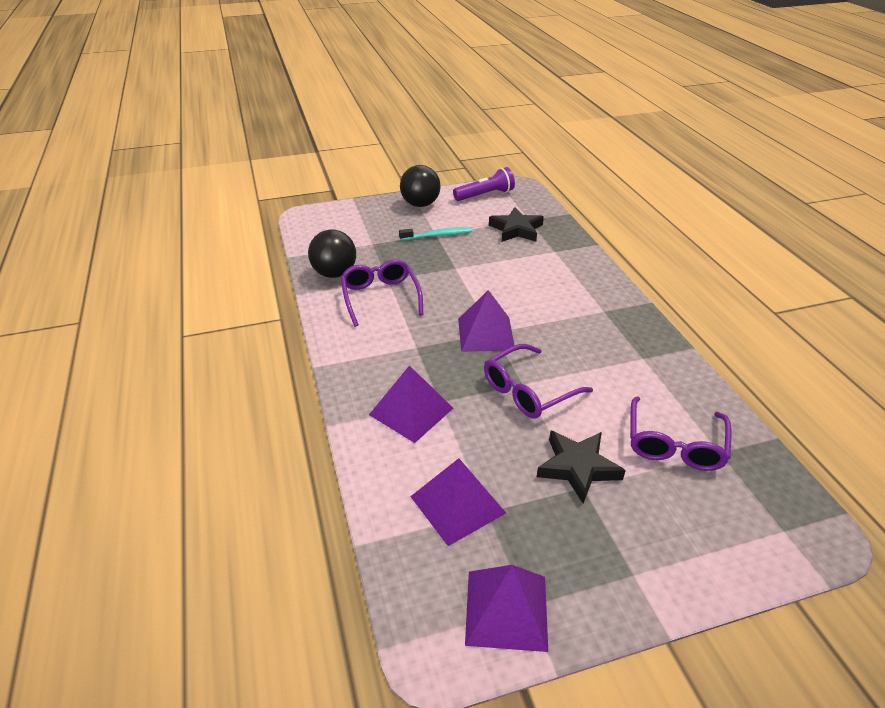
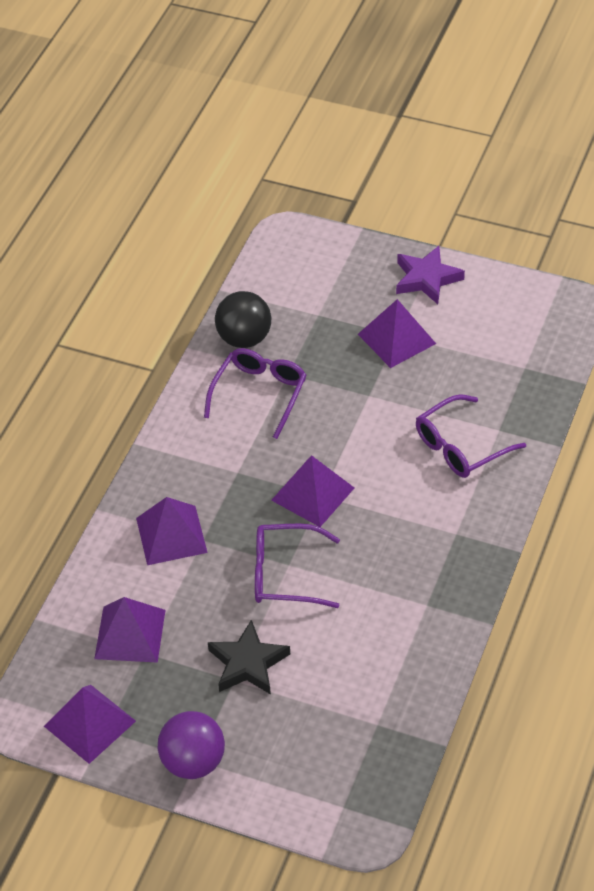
camera: 40 degrees right, 10 degrees up
(420, 204) = (426, 278): black ball -> purple star
(437, 235) = (397, 338): turquoise toothbrush -> purple pyramid
(485, 195) = (517, 301): purple flashlight -> none
(516, 229) = (492, 375): black star -> none
(634, 579) = (193, 762): none -> purple ball
(674, 444) = (349, 694): purple glasses -> purple glasses (461, 446)

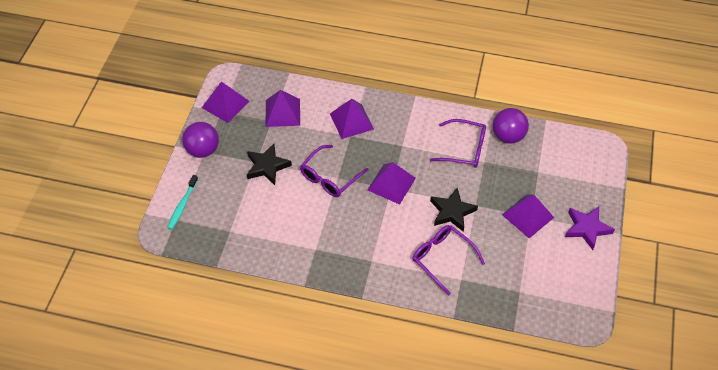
camera: 80 degrees right, 5 degrees up
(244, 338) = (508, 136): black ball -> purple ball
(286, 574) = (330, 177): purple glasses -> purple glasses turned 135 degrees counterclockwise
(312, 796) = (182, 205): none -> turquoise toothbrush
(378, 424) = (452, 212): none -> black star

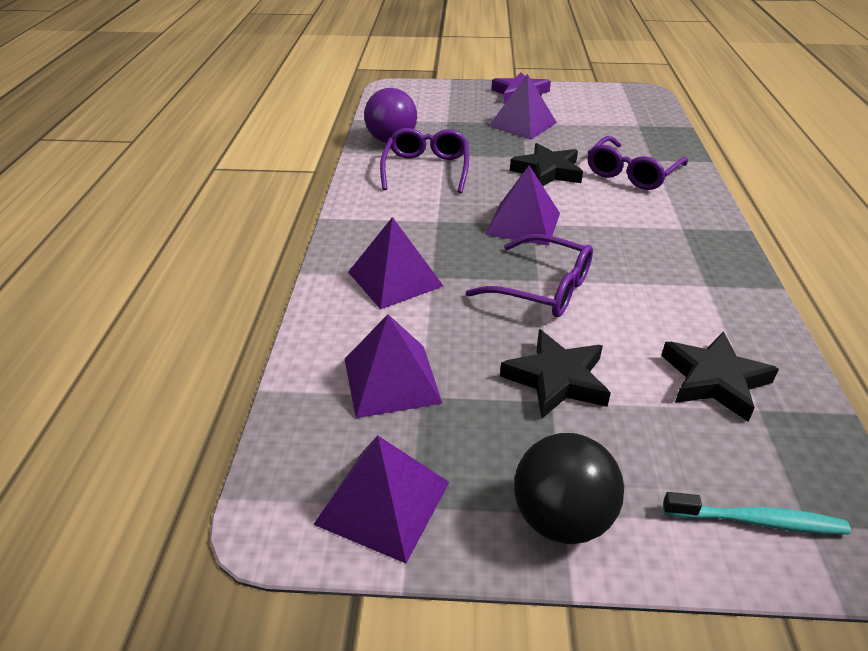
camera: 100 degrees left, 15 degrees down
(203, 150) = (561, 518): purple ball -> black ball
(250, 222) = (714, 380): none -> black star

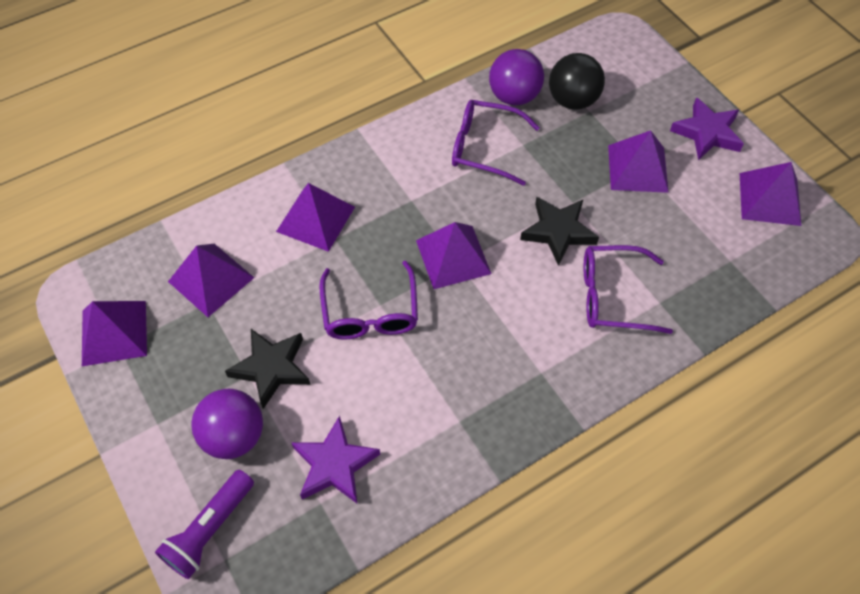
camera: 55 degrees right, 20 degrees up
(426, 169) = (485, 148): purple glasses -> purple glasses turned 135 degrees counterclockwise
(561, 518) = (152, 424): black ball -> black ball (572, 100)
(599, 97) = (769, 198): none -> purple pyramid
(629, 445) = (234, 436): none -> purple ball
(714, 380) = (334, 464): black star -> purple star
(756, 521) = (210, 529): turquoise toothbrush -> purple flashlight

